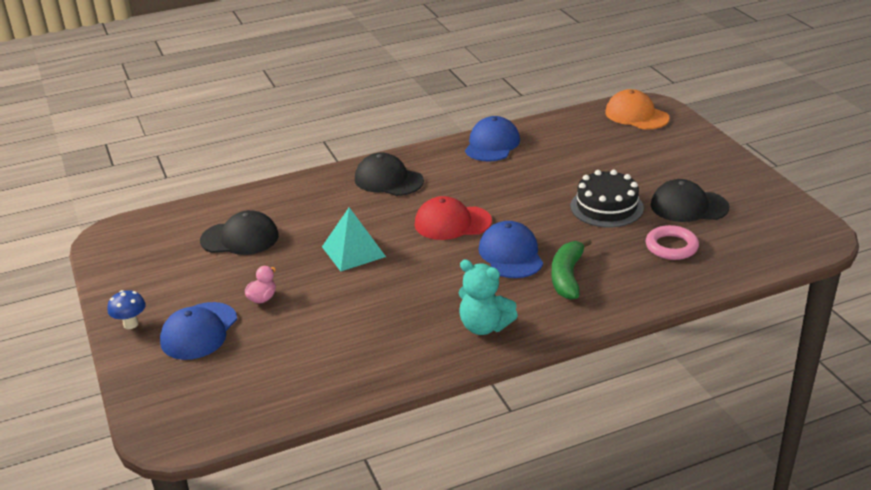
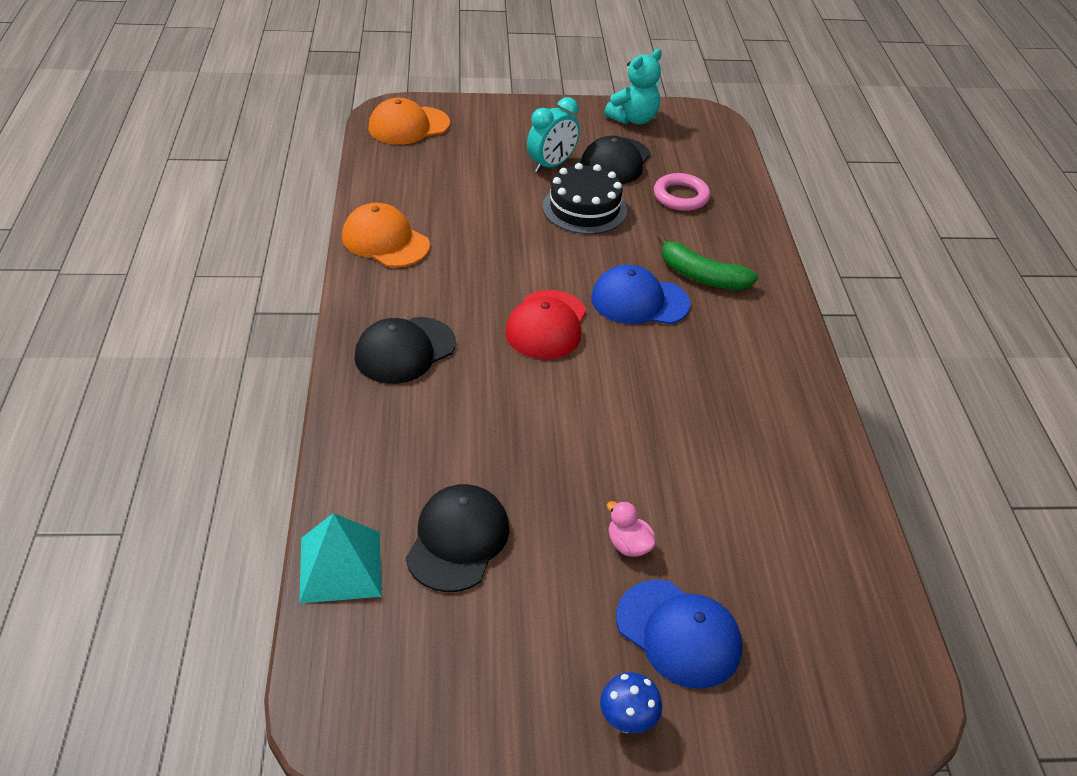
camera: 75 degrees left, 10 degrees up
(353, 251) = (561, 427): turquoise pyramid -> turquoise pyramid (340, 566)
(484, 326) = (767, 361): turquoise teddy bear -> turquoise teddy bear (633, 119)
(492, 144) = (385, 241): blue cap -> orange cap
(650, 180) = (551, 165): none -> turquoise clock

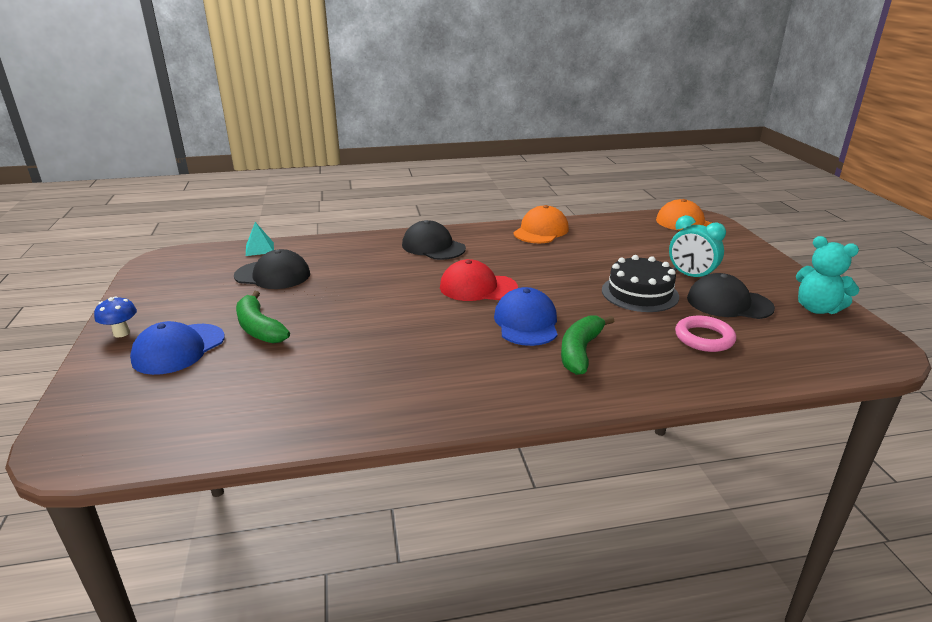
camera: 85 degrees right, 15 degrees down
(340, 566) = (259, 249): turquoise pyramid -> turquoise pyramid, size x0.63
(628, 545) = (259, 328): pink duck -> green banana

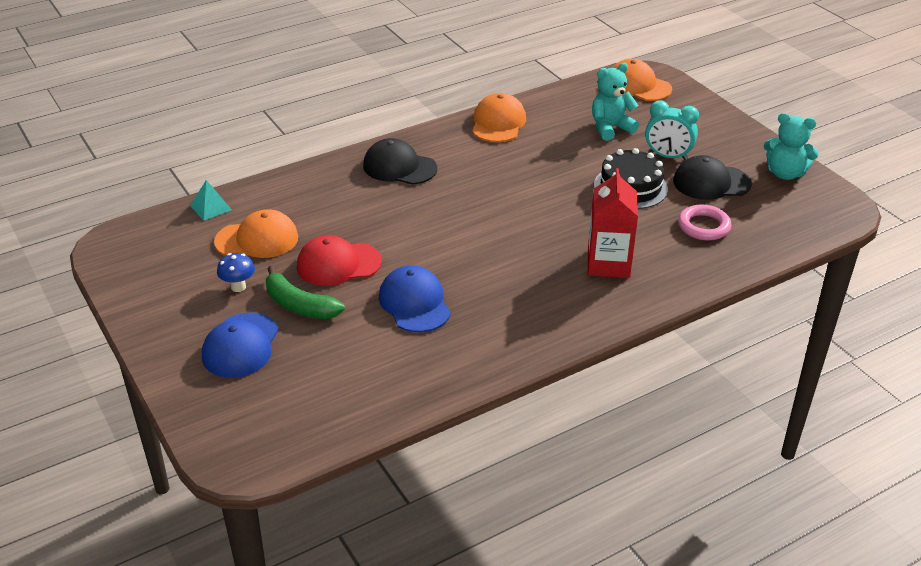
camera: 20 degrees left, 10 degrees up
(121, 333) = (164, 342): blue mushroom -> blue mushroom (238, 287)
(273, 275) = (257, 239): black cap -> orange cap
(478, 287) = (478, 211): red cap -> red cap (338, 264)
(526, 322) = (546, 243): blue cap -> blue cap (414, 303)
(580, 351) = (608, 264): green banana -> red carton
(643, 248) = (610, 128): none -> turquoise teddy bear

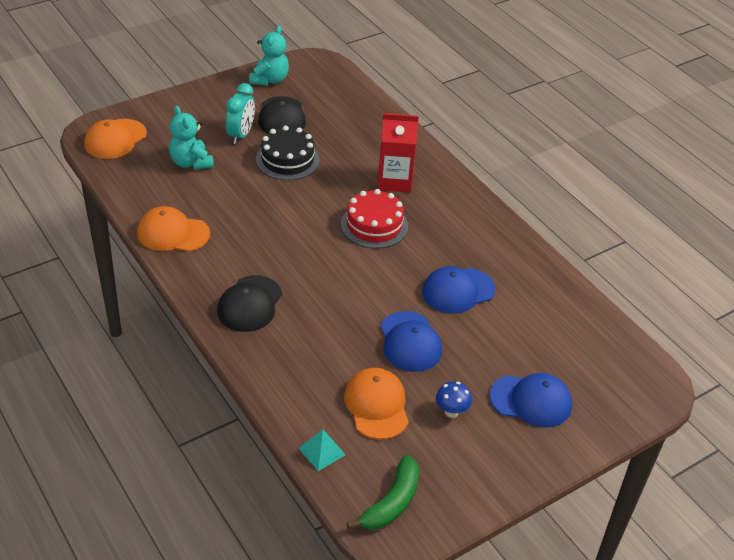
camera: 95 degrees left, 5 degrees up
(299, 305) = (471, 365): green banana -> green banana (392, 502)
(338, 264) = (410, 342): red cap -> blue cap
(523, 246) = (374, 225): none -> red cake
(703, 226) = (342, 128): pink ring -> none

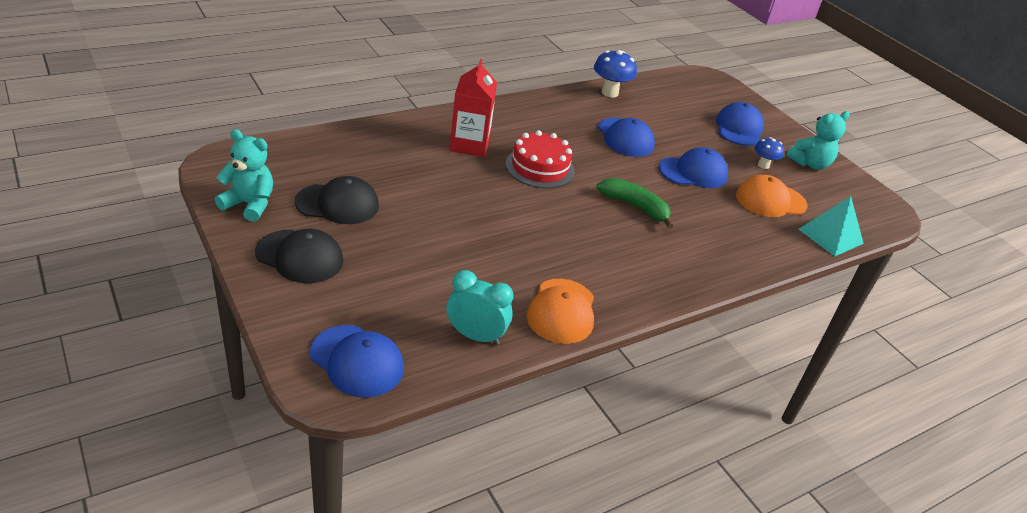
camera: 90 degrees left, 5 degrees down
(115, 139) = (357, 361): orange cap -> blue cap
(191, 162) = (422, 287): turquoise teddy bear -> turquoise teddy bear (810, 164)
(241, 135) = (369, 240): turquoise clock -> turquoise clock (475, 336)
(250, 304) = (667, 260): black cap -> black cap (300, 256)
(287, 160) = (425, 209): black cake -> none
(322, 451) = (830, 236): turquoise pyramid -> turquoise pyramid, size x1.58
(392, 502) = (863, 207): green banana -> green banana (635, 207)
(554, 284) = (609, 93): none -> blue mushroom

